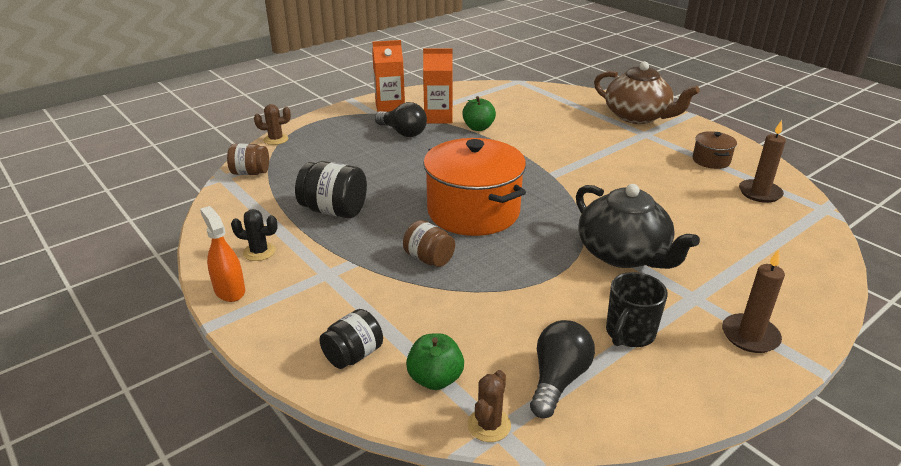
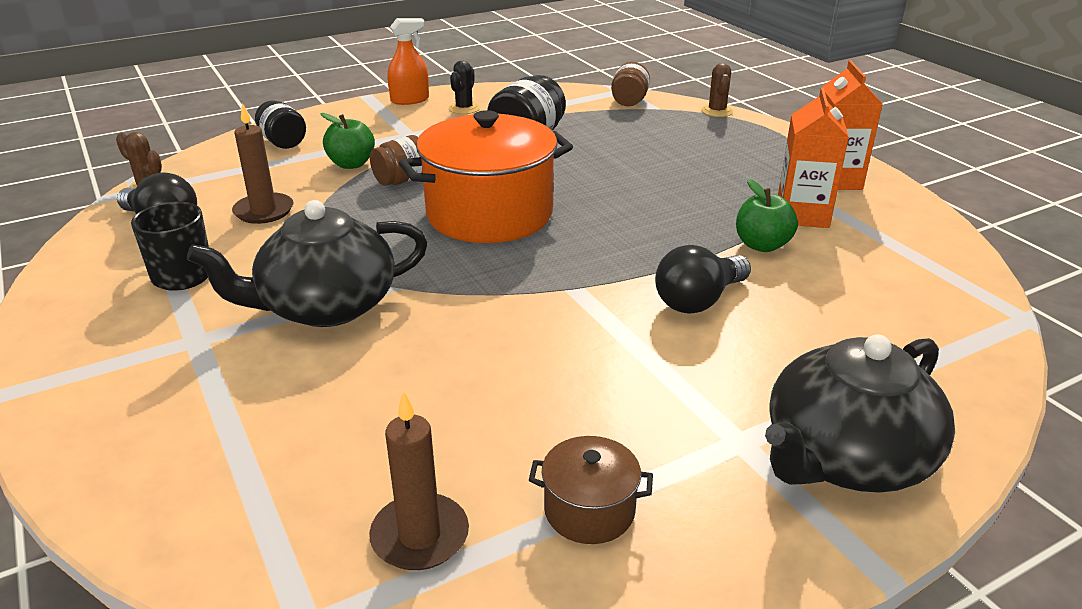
camera: 100 degrees right, 0 degrees up
(403, 132) = (740, 185): black light bulb -> black light bulb (698, 300)
(435, 379) = (222, 171): green apple -> green apple (351, 164)
(637, 116) = (845, 457): brown teapot -> black teapot
(750, 336) = (92, 361): brown candle -> brown candle (264, 211)

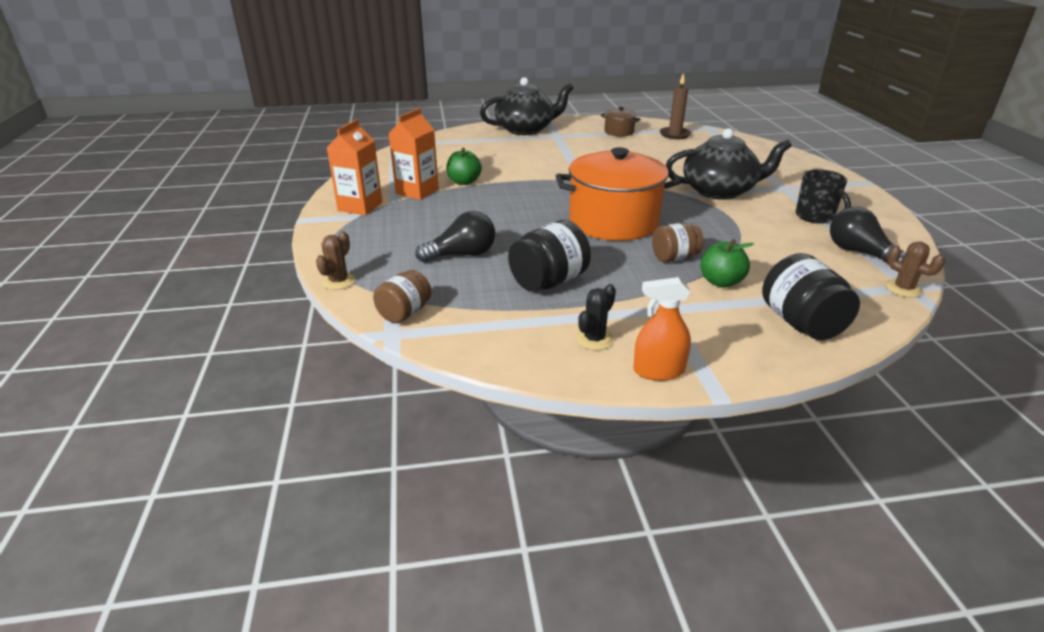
camera: 160 degrees left, 0 degrees up
(264, 211) = (783, 250): brown candle -> none
(283, 142) = (801, 323): black jar -> black jar, size x1.52
(698, 300) = (527, 167): black light bulb -> black light bulb (462, 255)

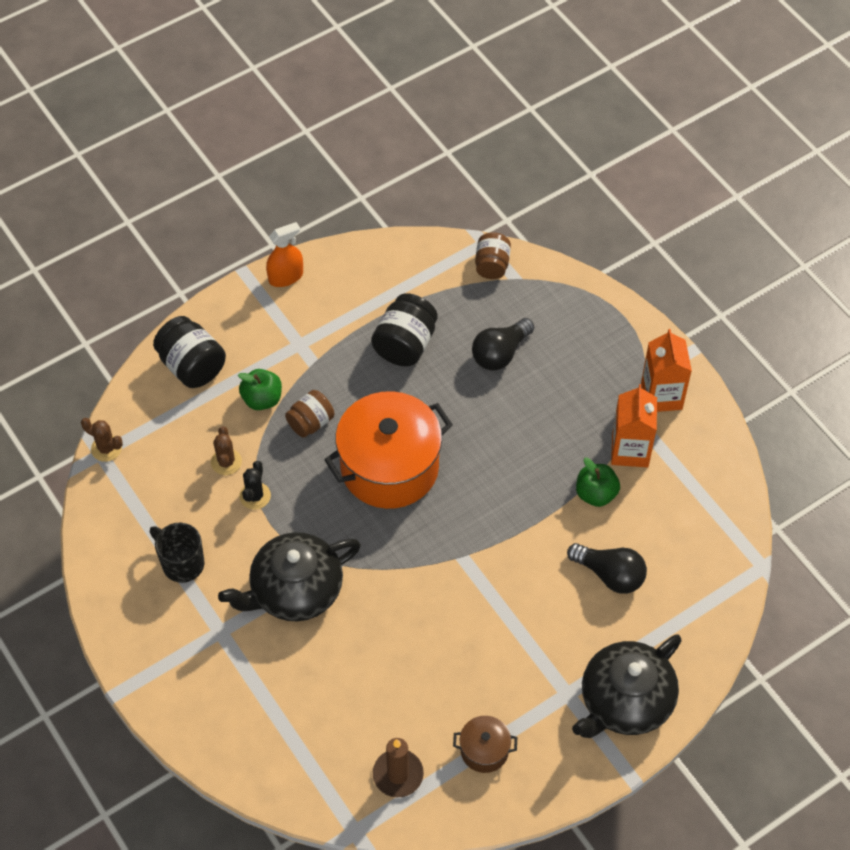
camera: 155 degrees right, 25 degrees up
(338, 281) = (572, 279): brown cactus -> brown cactus (226, 462)
(594, 339) = (340, 290): black cactus -> black cactus (255, 496)
(858, 252) = (140, 500): black light bulb -> black light bulb (610, 575)

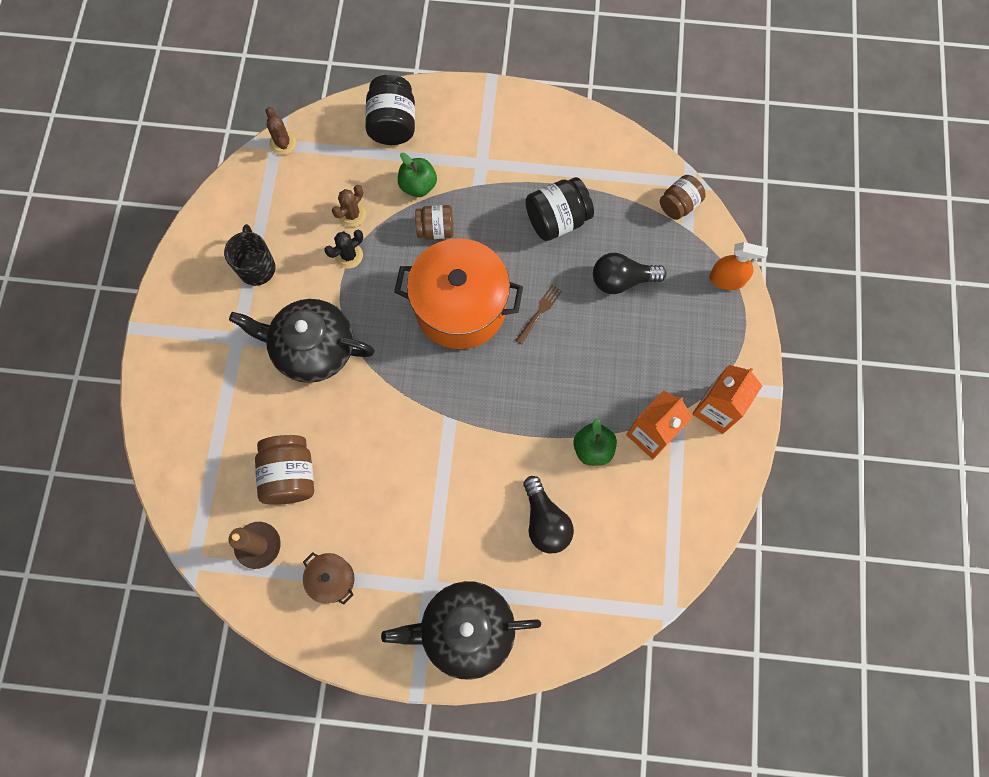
camera: 40 degrees right, 15 degrees up
(286, 277) = (518, 103): orange spray bottle -> orange spray bottle (726, 279)
(372, 701) = (290, 475): none -> brown jar
(458, 424) = (539, 312): none -> brown fork

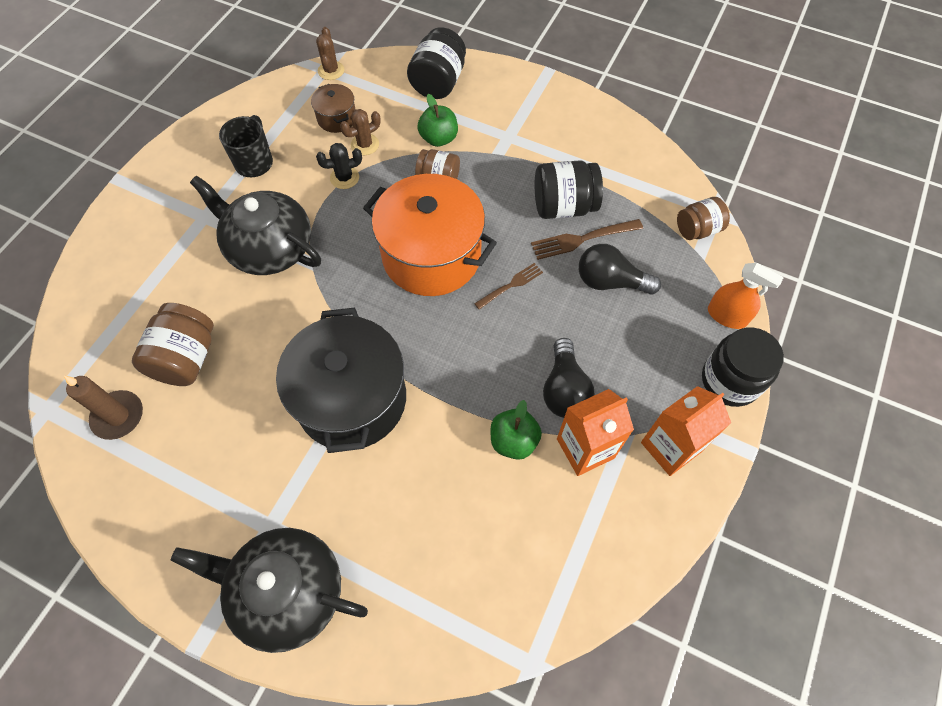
camera: 20 degrees right, 10 degrees down
(332, 579) = (173, 479): brown pot -> brown pot (337, 118)
(448, 460) = (352, 399): none -> black pot
(545, 521) = (428, 501): black light bulb -> black light bulb (564, 389)
(584, 247) = (582, 239): none -> brown fork
(745, 337) = (730, 380): none -> black jar

